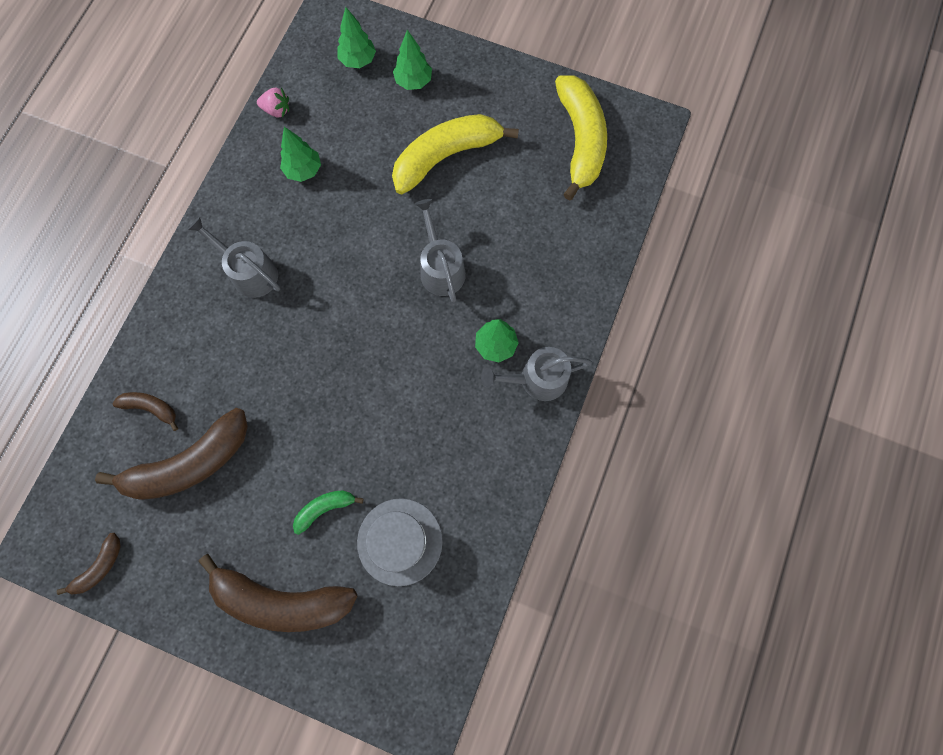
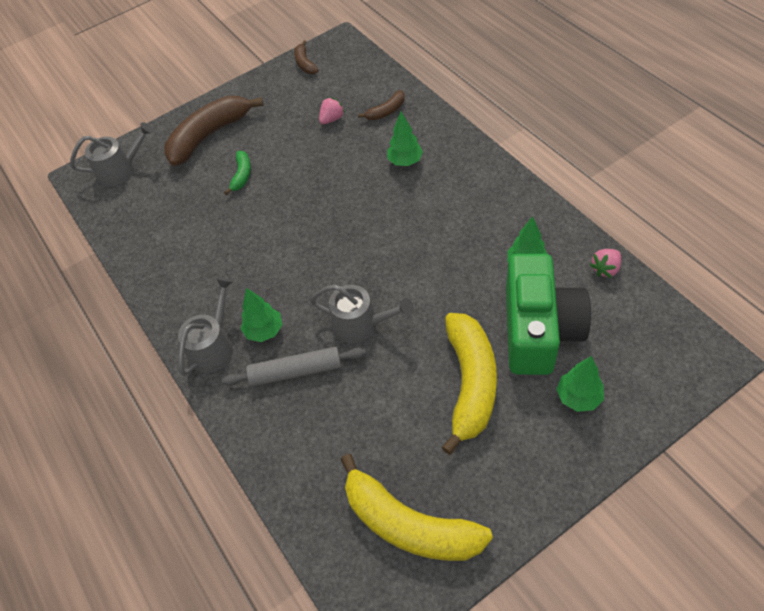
camera: 130 degrees right, 20 degrees down
(190, 463) = (332, 119): brown banana -> pink strawberry
(250, 272) = (451, 195): grey watering can -> grey watering can (120, 170)
(358, 60) = (632, 359): green tree -> green tree (405, 161)
(367, 132) = (538, 330): none -> green camera
(399, 541) = (185, 206): grey hat -> none
(516, 292) = (296, 371): none -> grey rolling pin

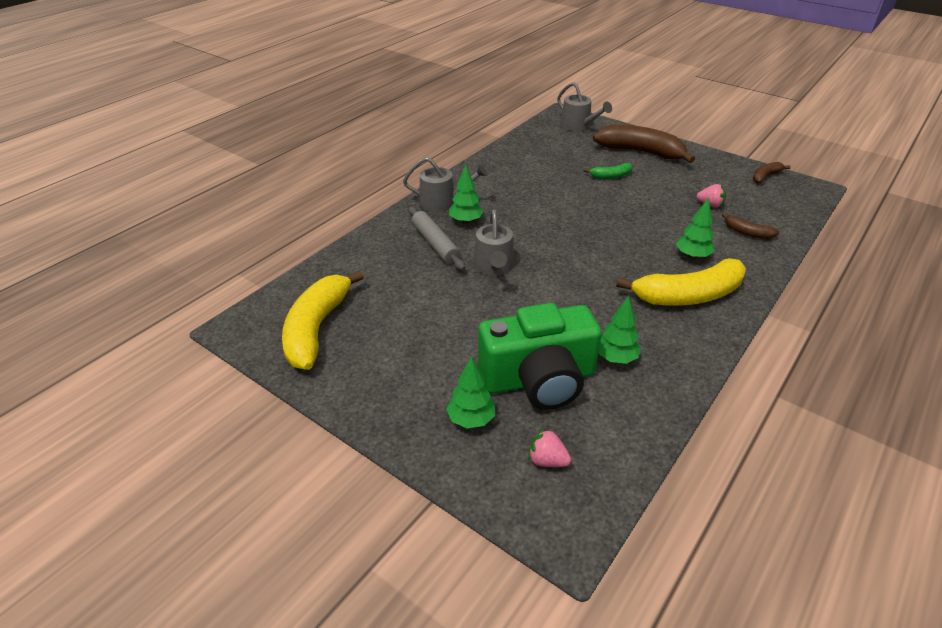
camera: 65 degrees right, 15 degrees down
(470, 383) = (459, 341): yellow banana -> yellow banana (688, 295)
(605, 269) = (646, 422): pink strawberry -> pink strawberry (547, 460)

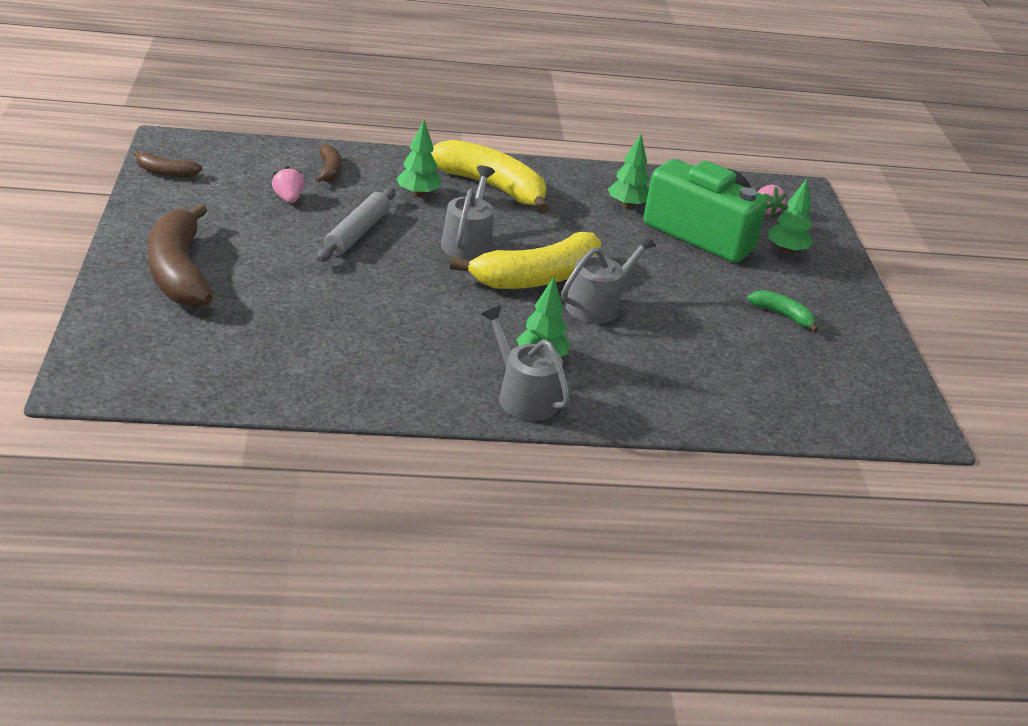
camera: 135 degrees left, 5 degrees down
(316, 329) = (840, 376): yellow banana -> yellow banana (537, 278)
(435, 244) = (615, 362): grey rolling pin -> grey rolling pin (357, 233)
(578, 126) = (128, 352): grey watering can -> grey watering can (468, 242)
(610, 176) = (286, 280): green banana -> green banana (782, 315)

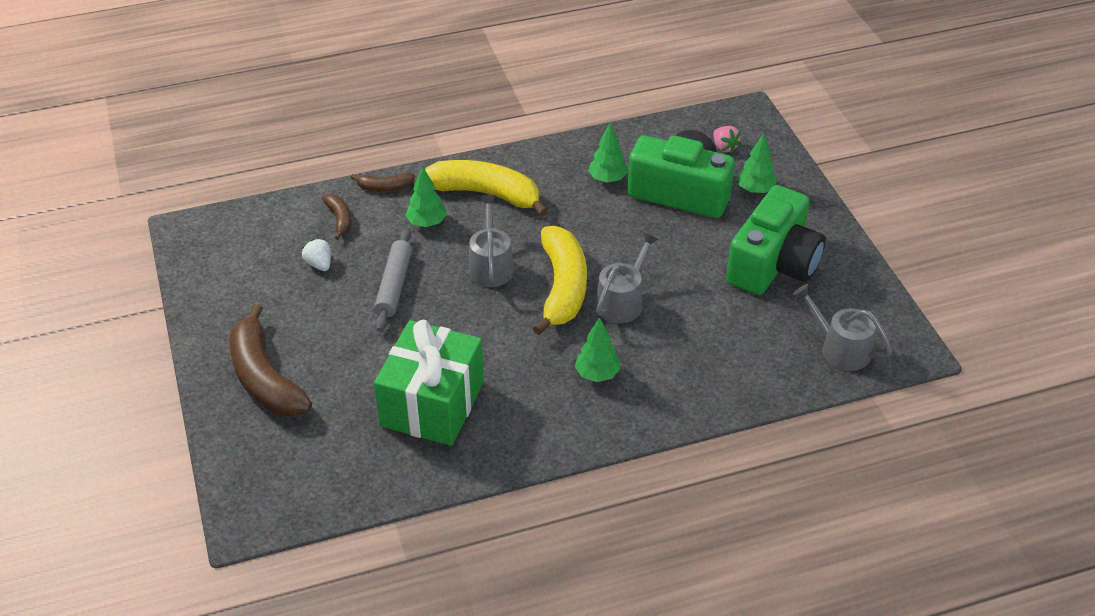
camera: 10 degrees left, 10 degrees up
(166, 172) = (199, 267): brown banana -> brown banana (384, 187)
(288, 199) = (319, 264): pink strawberry -> white strawberry
(345, 337) = (432, 404): none -> green gift
(523, 396) = (598, 419): grey watering can -> grey watering can (840, 349)
(537, 278) = (562, 287): yellow banana -> yellow banana turned 45 degrees counterclockwise
(782, 315) = (773, 264): green banana -> green camera

